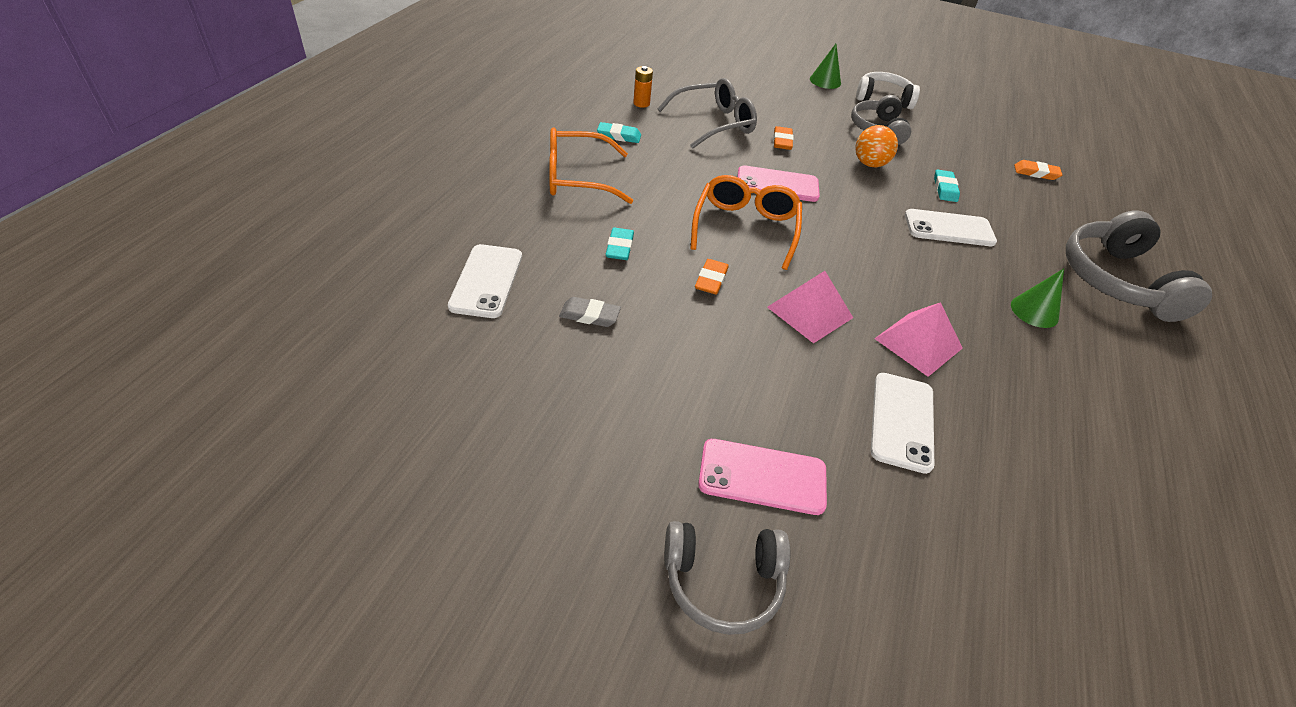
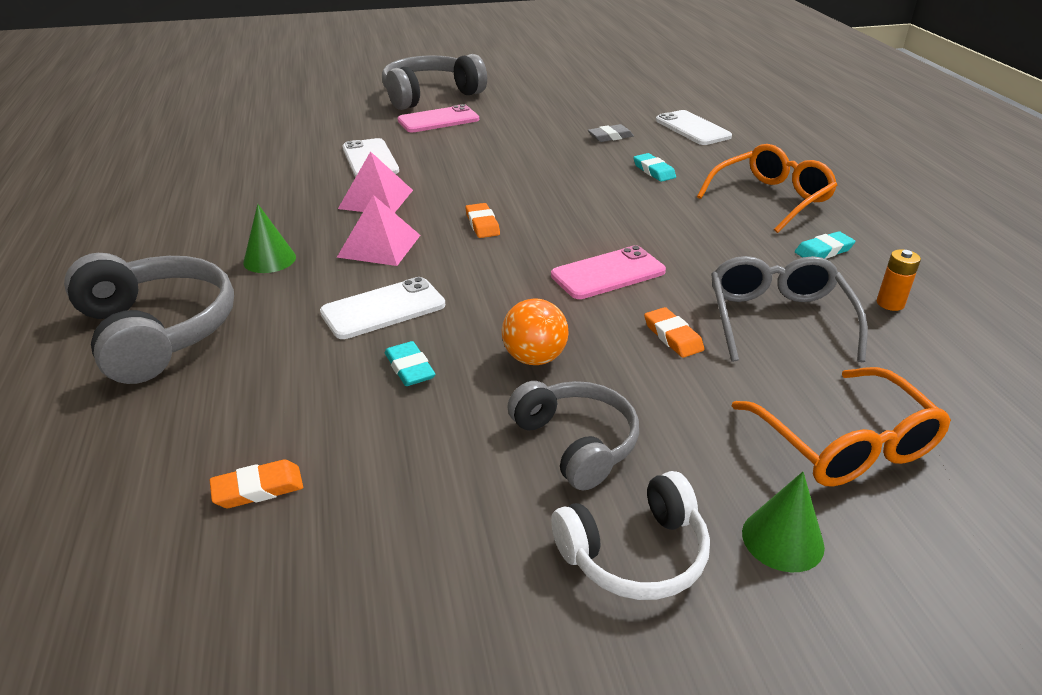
camera: 150 degrees right, 10 degrees down
(711, 280) = (564, 178): orange eraser -> orange eraser (482, 224)
(714, 123) = (778, 319): grey glasses -> grey glasses turned 150 degrees clockwise
(722, 581) = (430, 95): grey headphones -> grey headphones, size x1.57
(745, 228) = (585, 220): orange glasses -> orange glasses (845, 444)
(809, 312) = (473, 187): pink pyramid -> pink pyramid (379, 246)

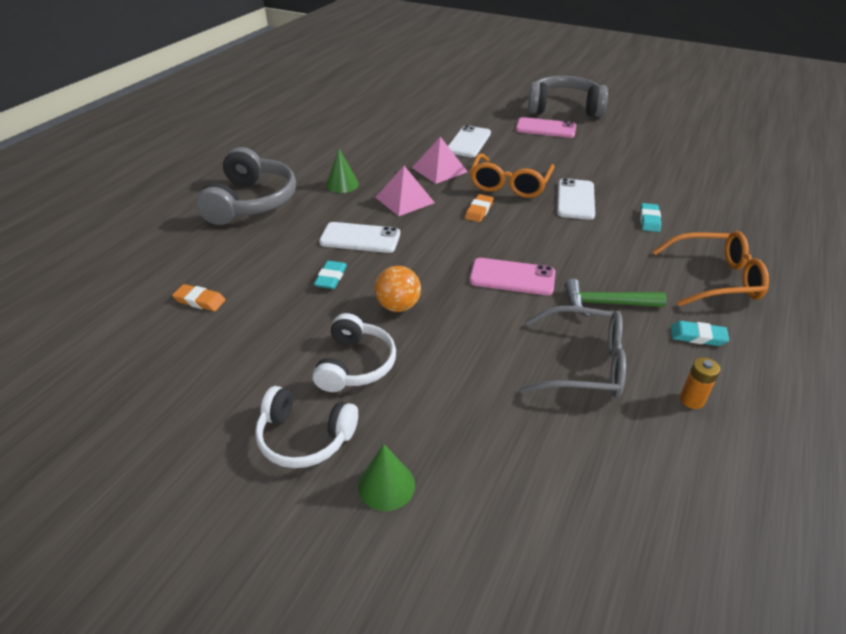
camera: 40 degrees right, 5 degrees up
(576, 443) = (355, 364): grey headphones -> white headphones
(610, 137) = (653, 182): grey eraser -> none
(672, 336) = (495, 337): orange eraser -> none
(692, 128) = (732, 199): white phone -> white phone (575, 199)
(721, 258) = (606, 304): none -> green hammer
(778, 319) = (583, 364): grey glasses -> grey glasses turned 60 degrees clockwise
(845, 444) = (505, 463): orange glasses -> orange glasses (509, 184)

